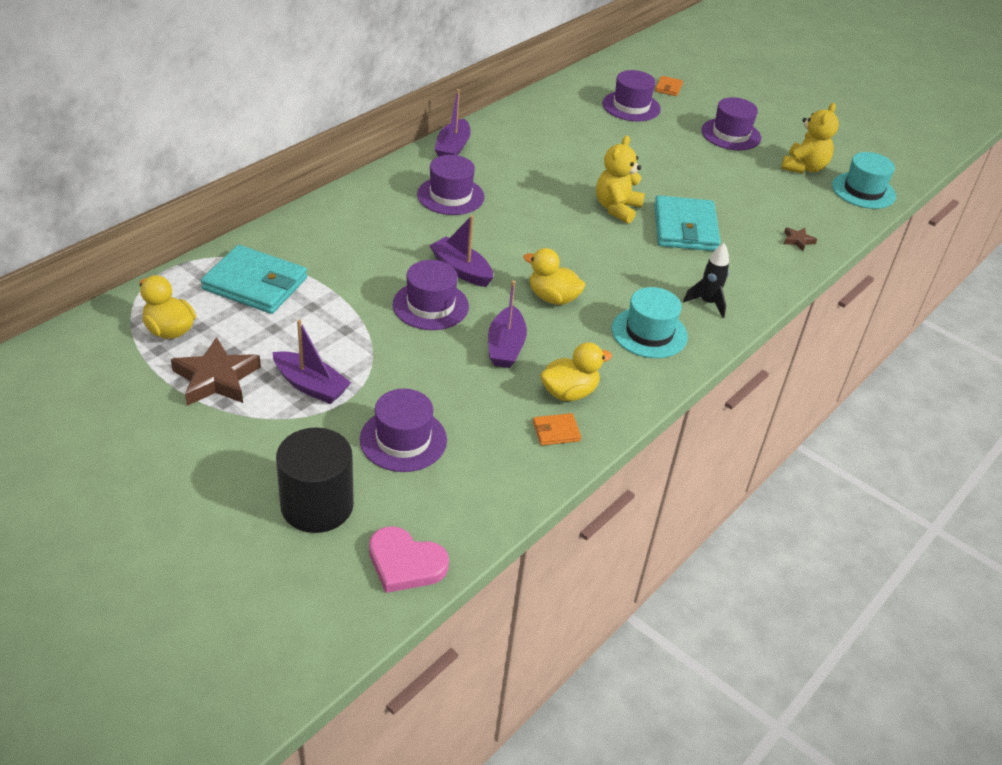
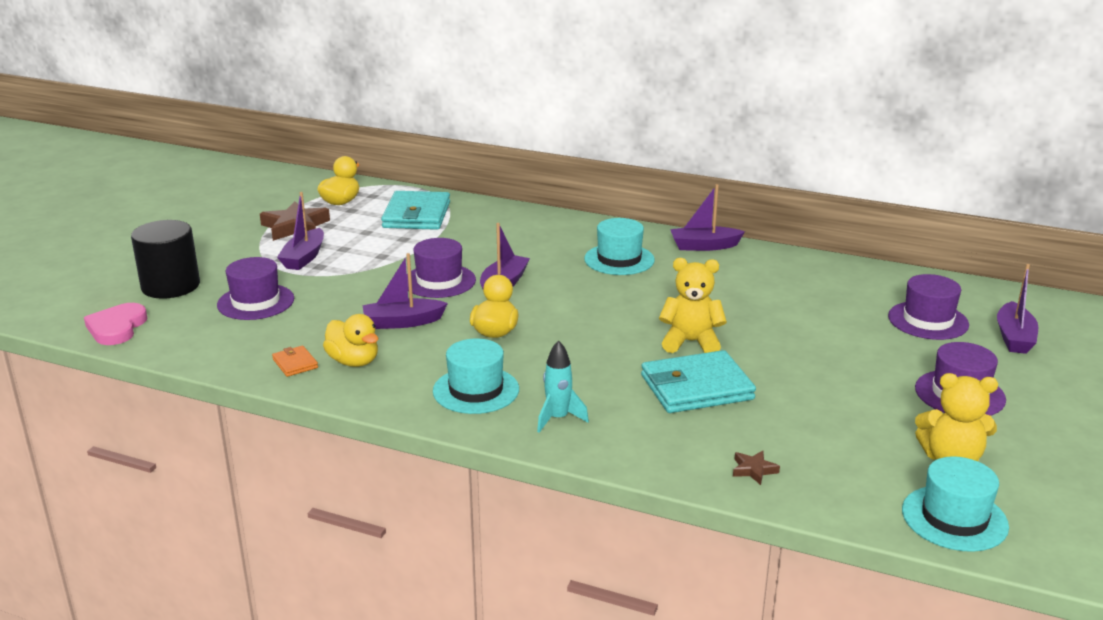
camera: 75 degrees right, 15 degrees down
(450, 196) = (619, 259): purple hat -> turquoise hat
(668, 88) = (1014, 337): orange wallet -> purple boat
(707, 303) = (558, 419): black rocket -> turquoise rocket

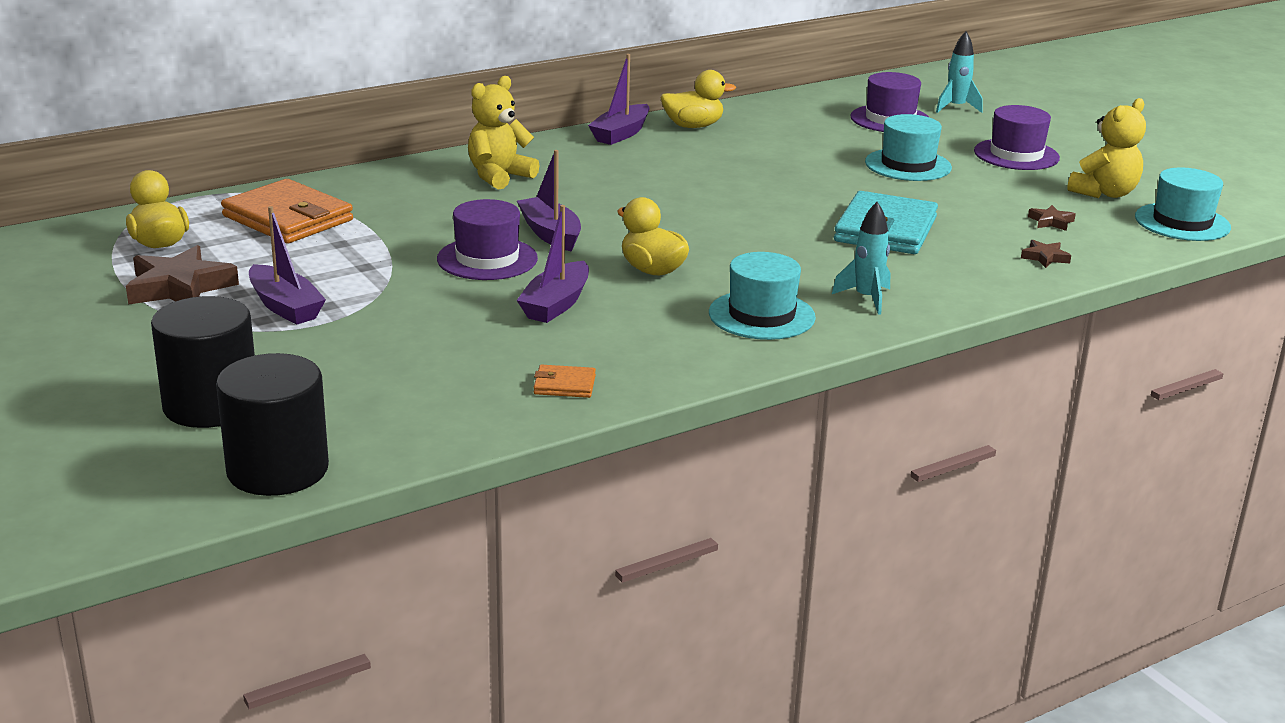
camera: 55 degrees left, 0 degrees up
(117, 328) = (277, 469): pink heart -> black cylinder
(256, 302) = (361, 365): purple hat -> none
(354, 361) = (609, 354): yellow duck -> yellow duck (693, 126)
(417, 215) = (288, 218): turquoise wallet -> orange wallet
(619, 259) = (586, 172): turquoise hat -> turquoise hat (908, 165)
(691, 342) = (801, 204): yellow teddy bear -> yellow teddy bear (499, 176)
(836, 452) = (1051, 222): none -> brown star
(1014, 337) = (956, 108): purple boat -> turquoise rocket

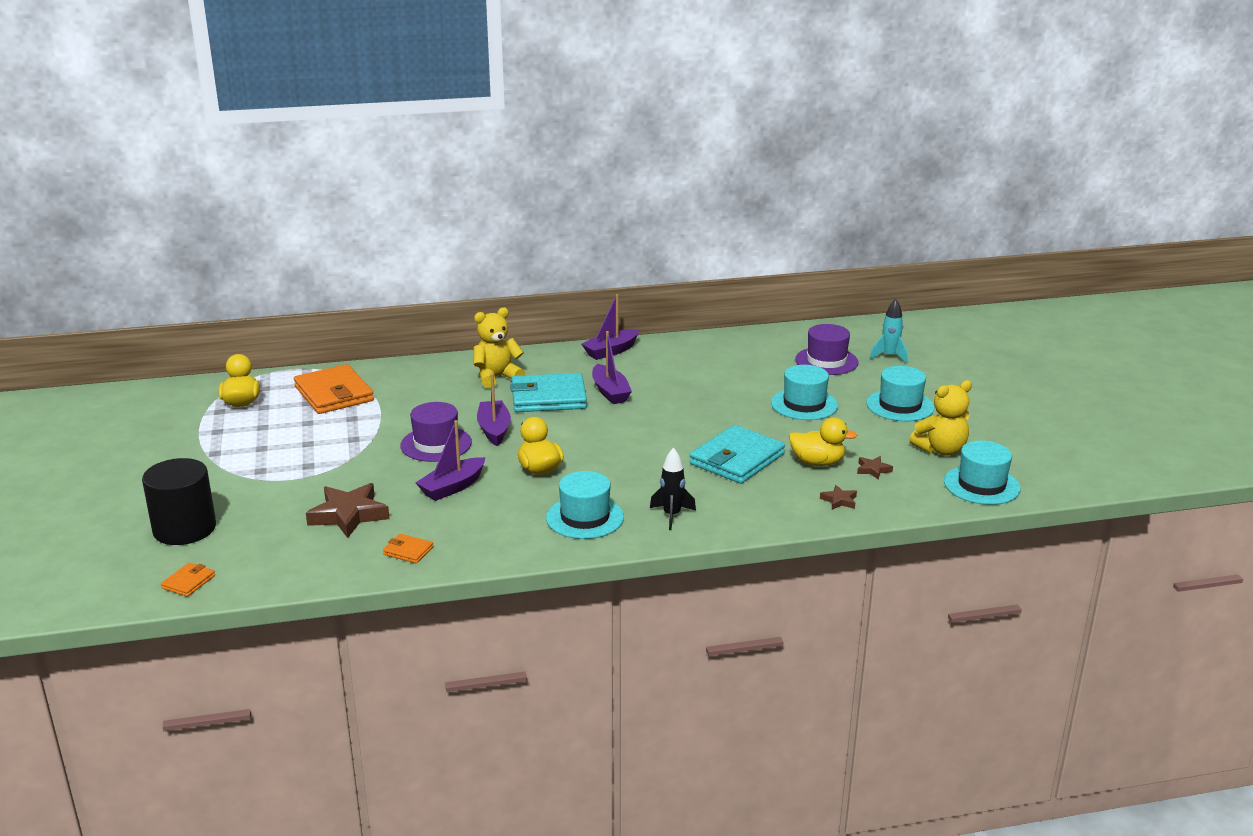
camera: 20 degrees right, 0 degrees up
(180, 287) = (230, 438): brown star -> brown star (349, 515)
(277, 469) = (188, 582): black cylinder -> orange wallet
(285, 307) = (281, 463): purple boat -> purple boat (610, 392)
(588, 191) = (548, 397): none -> turquoise wallet
(693, 126) = (669, 350): yellow duck -> yellow duck (817, 462)
(866, 298) = (672, 515): turquoise rocket -> black rocket
(1016, 155) = (900, 405): purple hat -> turquoise hat

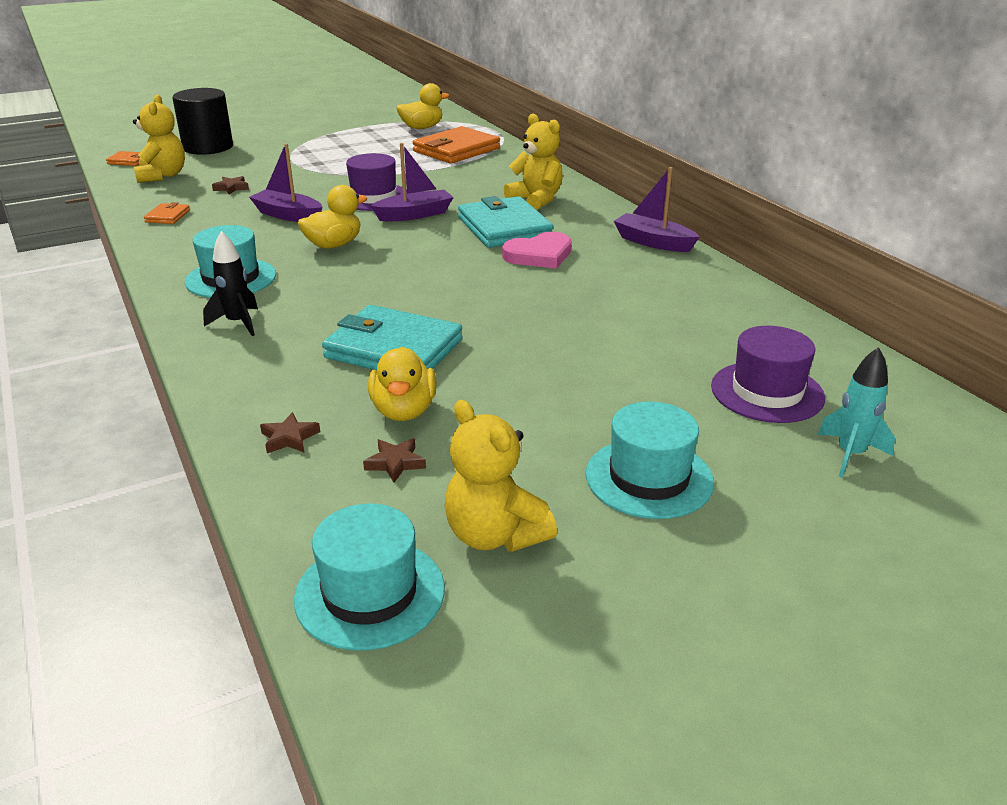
camera: 75 degrees right, 5 degrees up
(270, 557) = (162, 176): none -> yellow teddy bear
(349, 515) = (231, 188): brown star -> brown star, size x0.48
(610, 392) = (539, 255): purple boat -> pink heart
(804, 404) = (591, 384): turquoise hat -> none

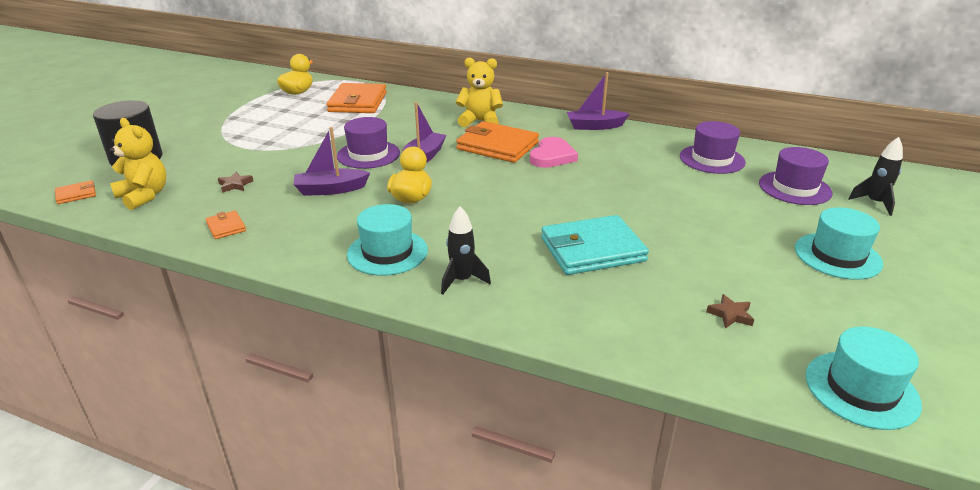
camera: 40 degrees left, 0 degrees up
(289, 438) = (651, 334): brown star -> none
(404, 410) = (673, 283): yellow duck -> none
(495, 535) = (843, 323): yellow teddy bear -> none
(504, 228) = (497, 146): turquoise wallet -> orange wallet
(724, 322) = (712, 159): none -> purple hat
(850, 454) = (874, 203): turquoise rocket -> black rocket

